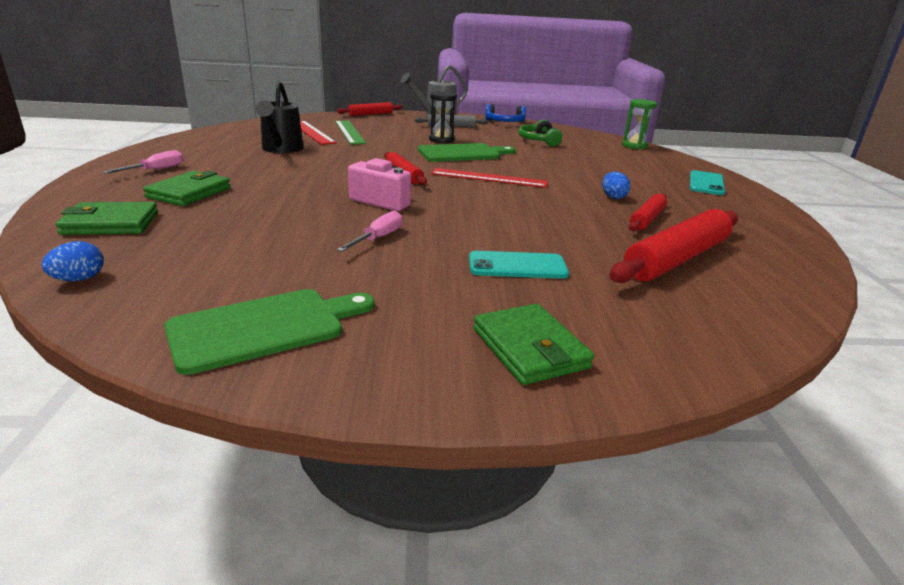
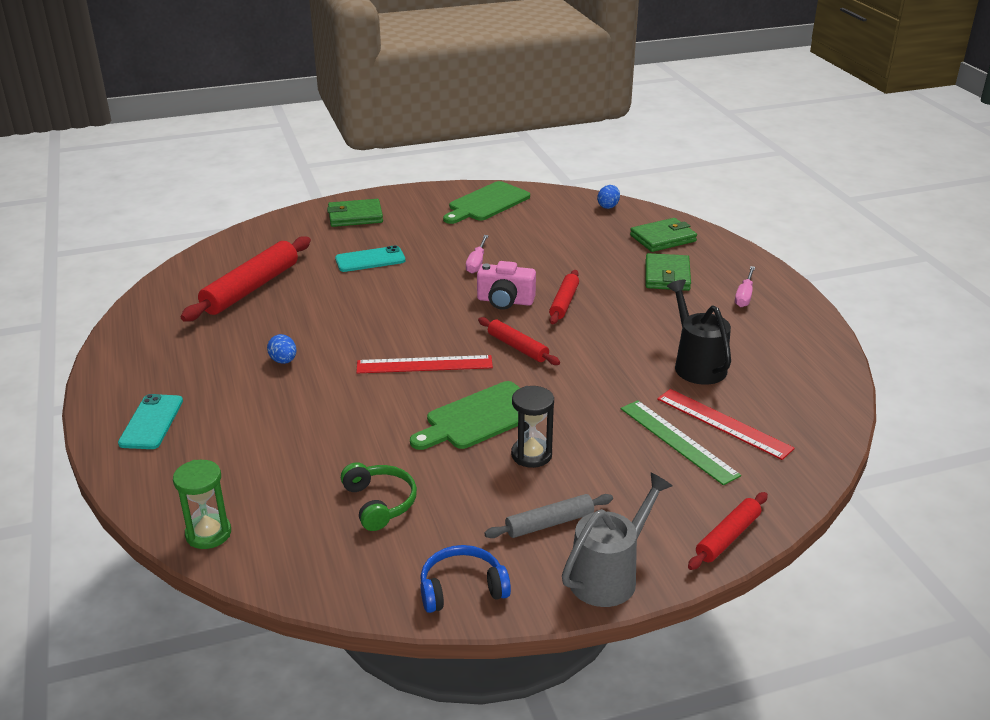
camera: 165 degrees right, 5 degrees up
(530, 348) = (355, 216): green wallet -> green wallet turned 60 degrees counterclockwise
(647, 219) = (258, 331): red rolling pin -> red rolling pin (564, 302)

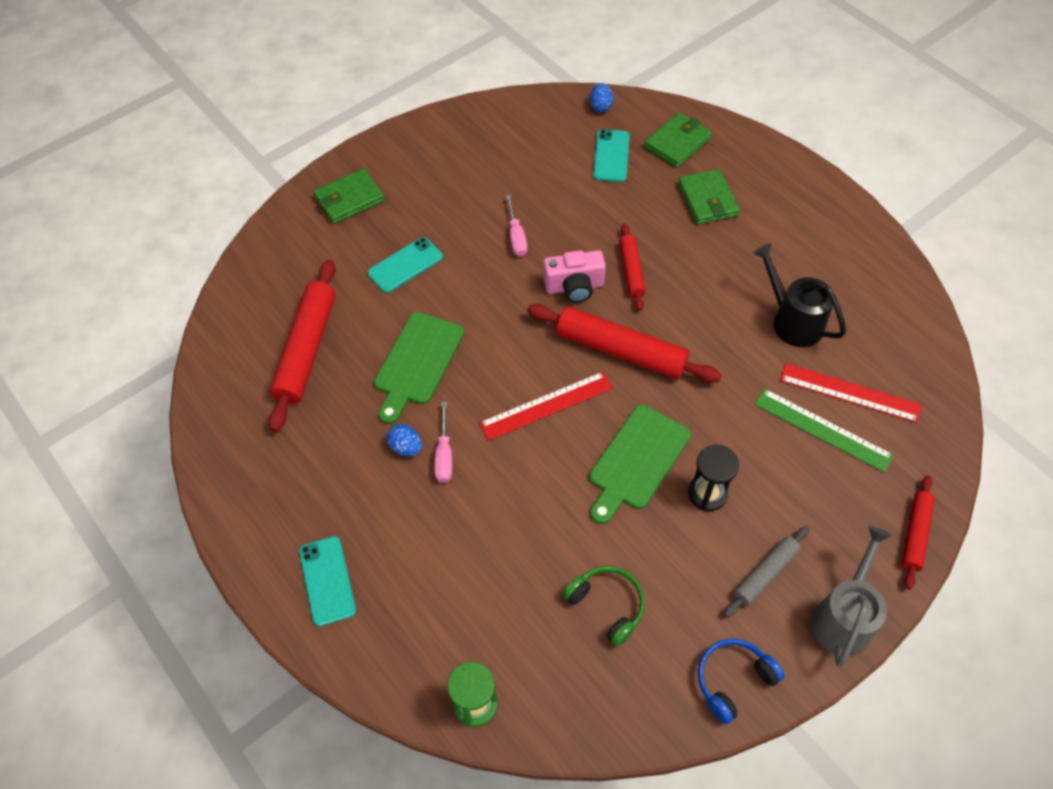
camera: 20 degrees left, 25 degrees up
(487, 203) = (476, 137): green cutting board -> green cutting board (417, 362)
(517, 347) = (621, 351): red rolling pin -> red rolling pin, size x1.80
(596, 235) = (611, 156): none -> turquoise phone
(744, 296) = (790, 208): pink screwdriver -> pink screwdriver (444, 455)

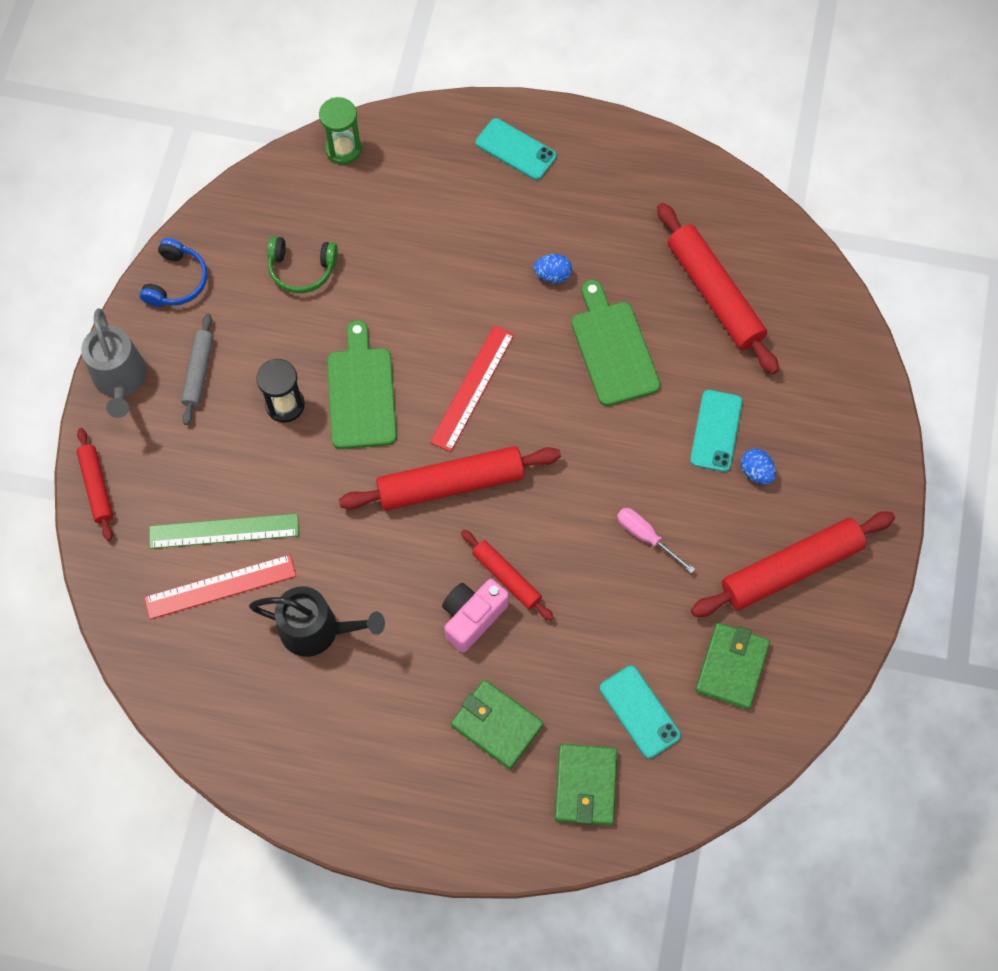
camera: 140 degrees right, 10 degrees up
(349, 199) = (840, 462): green wallet -> green wallet (731, 667)
(444, 455) = (517, 290): pink screwdriver -> none
(445, 166) = (791, 569): none -> red rolling pin
(574, 287) = (545, 520): pink camera -> pink camera (472, 617)
(600, 106) = (709, 778): blue egg -> blue egg (756, 472)

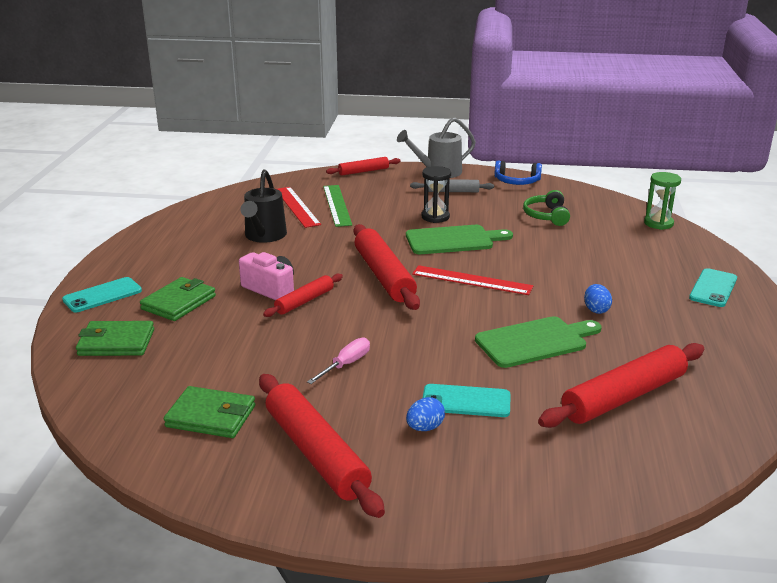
camera: 85 degrees right, 40 degrees down
(639, 711) = (176, 366): turquoise phone -> turquoise phone (102, 295)

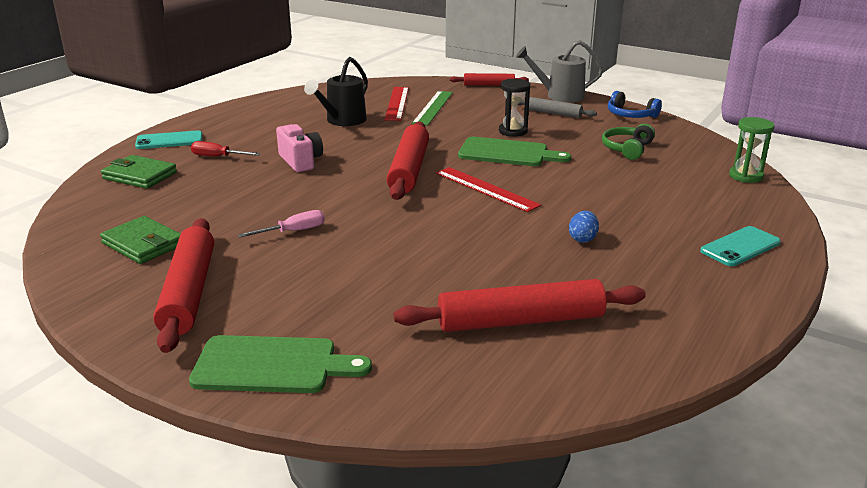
camera: 25 degrees right, 0 degrees up
(178, 302) = (218, 157): green wallet -> red screwdriver
(304, 301) = (317, 176): red rolling pin -> none
(425, 428) = (300, 297): blue egg -> none
(466, 401) = (362, 286): turquoise phone -> none
(535, 341) = (487, 252): green cutting board -> green cutting board (272, 365)

